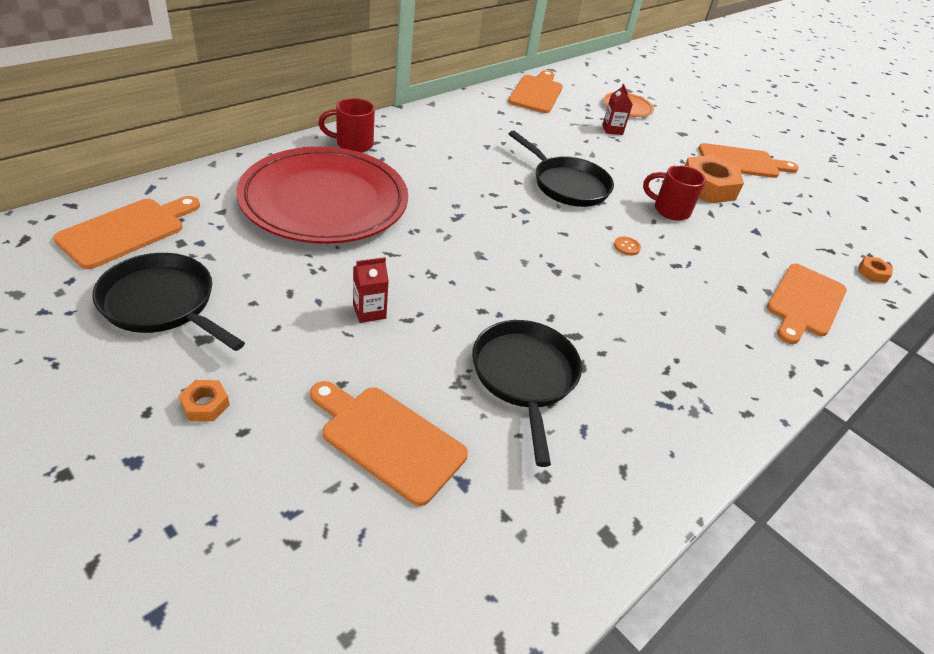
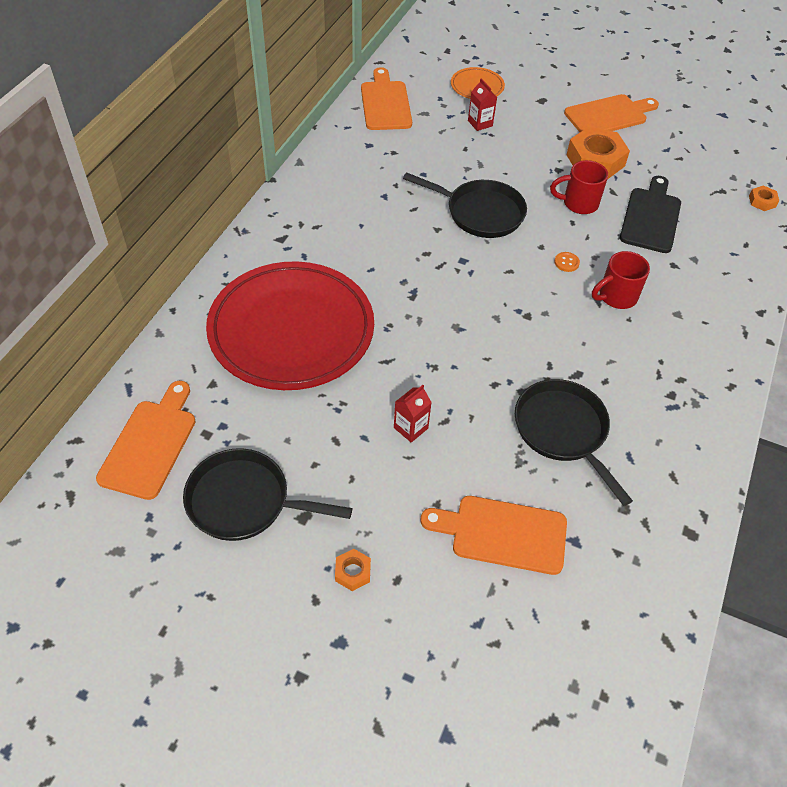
camera: 20 degrees left, 10 degrees up
(353, 144) = (266, 250): red mug -> red mug (616, 297)
(739, 244) = (651, 217): none -> black cutting board
(804, 302) = (725, 258): orange cutting board -> none

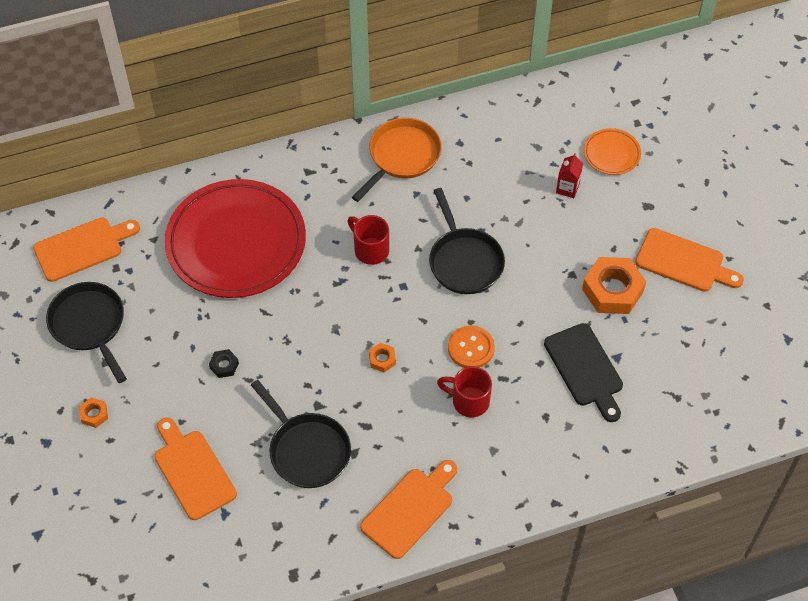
camera: 50 degrees right, 5 degrees up
(340, 180) = (402, 156): none -> orange pan
(385, 103) = (519, 115): orange cutting board -> orange cutting board (410, 509)
(410, 428) = (224, 365): red carton -> black nut
(563, 431) = (307, 450): black pan -> black pan turned 120 degrees clockwise
(566, 262) = (471, 348): orange button -> orange button, size x1.96
(578, 203) = (546, 313): red mug -> red mug (370, 250)
(651, 217) = (585, 369): black cutting board -> black cutting board turned 90 degrees clockwise
(762, 201) = (696, 432): orange nut -> orange nut (382, 359)

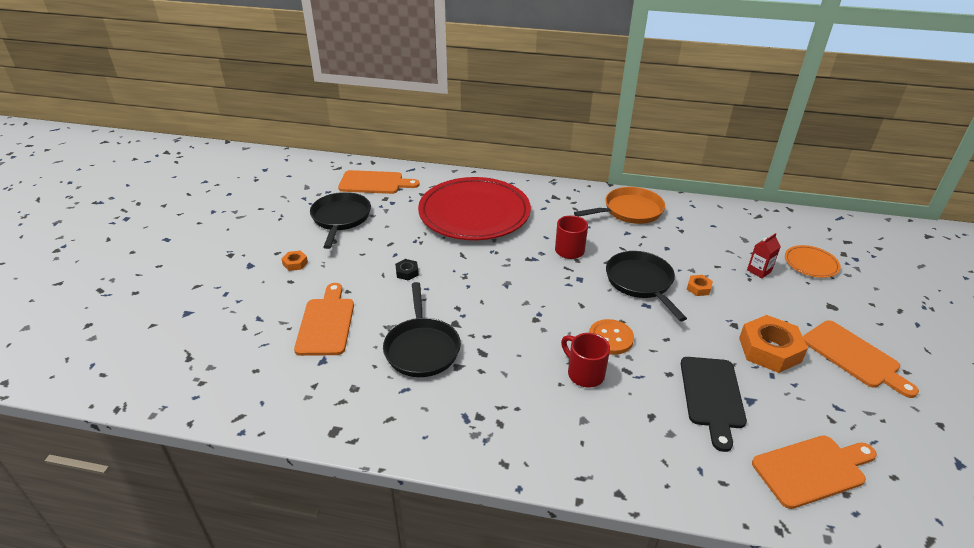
camera: 30 degrees right, 20 degrees down
(382, 359) = (529, 316): orange nut -> orange nut (698, 288)
(410, 509) = (474, 430): orange cutting board -> orange cutting board (812, 470)
(464, 261) = (641, 282): black pan -> black pan turned 150 degrees clockwise

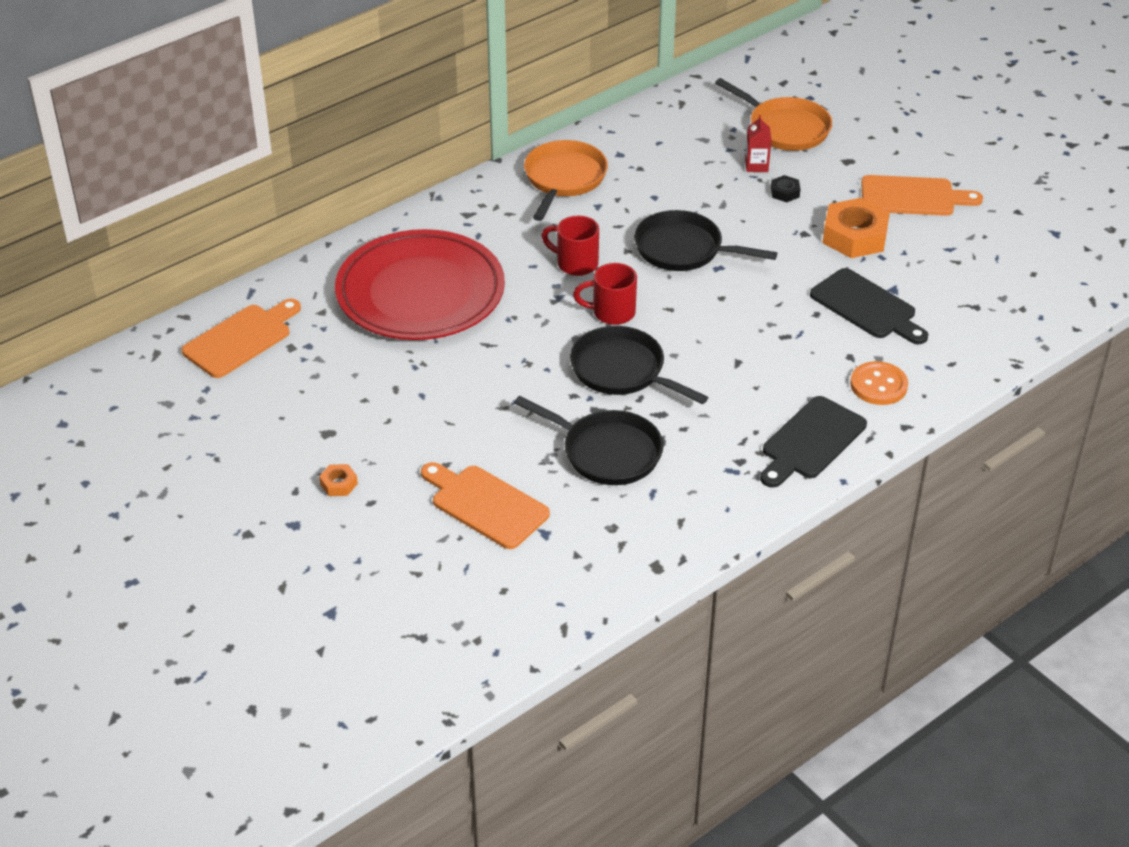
camera: 50 degrees left, 5 degrees up
(341, 218) = (288, 405): black pan -> black pan (622, 371)
(407, 272) = (468, 402): black nut -> black nut (785, 192)
(540, 444) = (810, 441): none -> black cutting board
(584, 373) = (760, 364): red mug -> red mug (612, 312)
(610, 338) = (735, 319): orange button -> orange button (878, 385)
(698, 288) = (735, 219): orange nut -> none
(811, 264) = (785, 128): orange plate -> orange pan
(812, 470) = (987, 308): orange cutting board -> none

